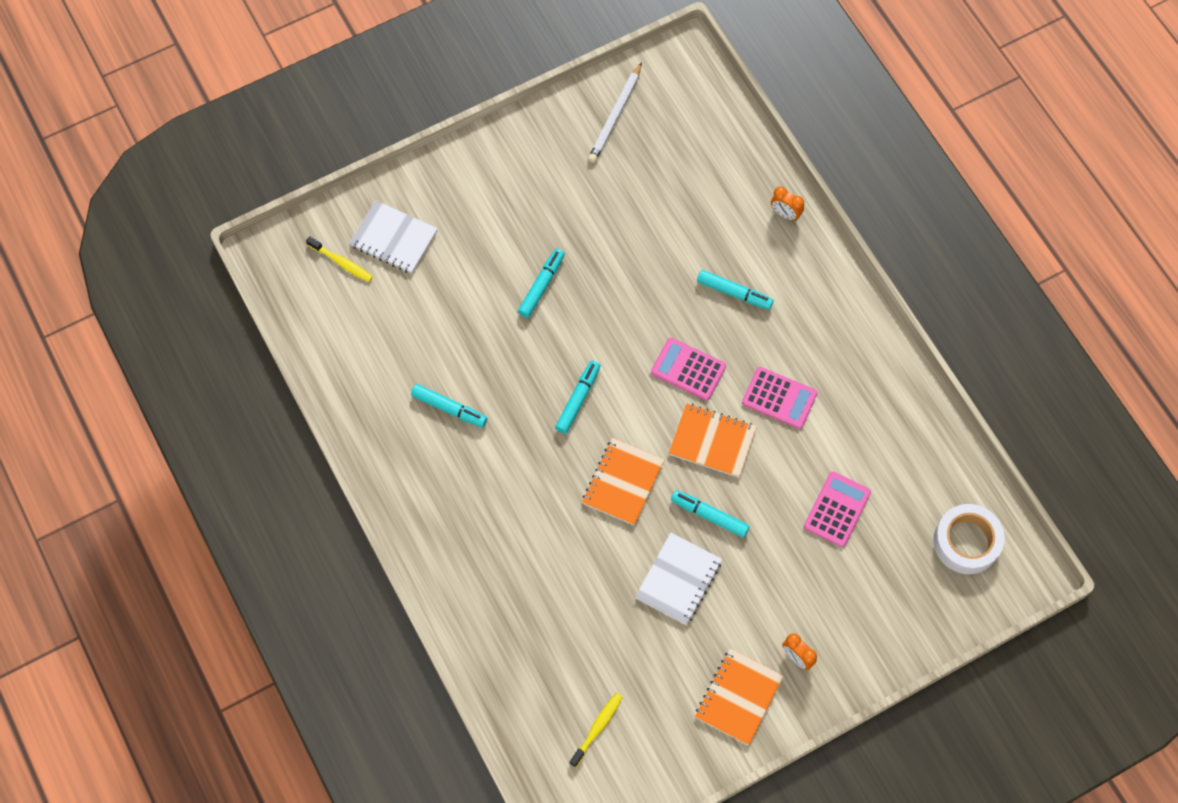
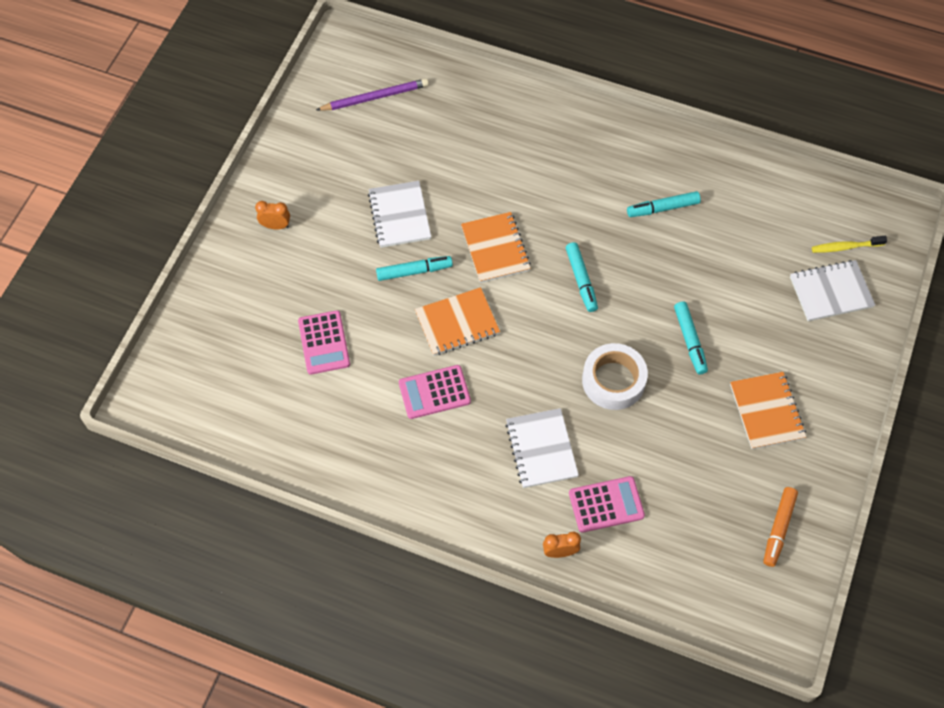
camera: 140 degrees right, 5 degrees down
(597, 728) = (375, 97): yellow toothbrush -> purple pencil
(615, 115) = (778, 529): white pencil -> orange marker
(688, 369) = (522, 362): pink calculator -> pink calculator (606, 504)
(734, 293) = (541, 449): turquoise marker -> white notebook
(738, 697) = (297, 175): orange notebook -> orange notebook (767, 411)
(966, 542) = (206, 390): white tape -> white tape (613, 381)

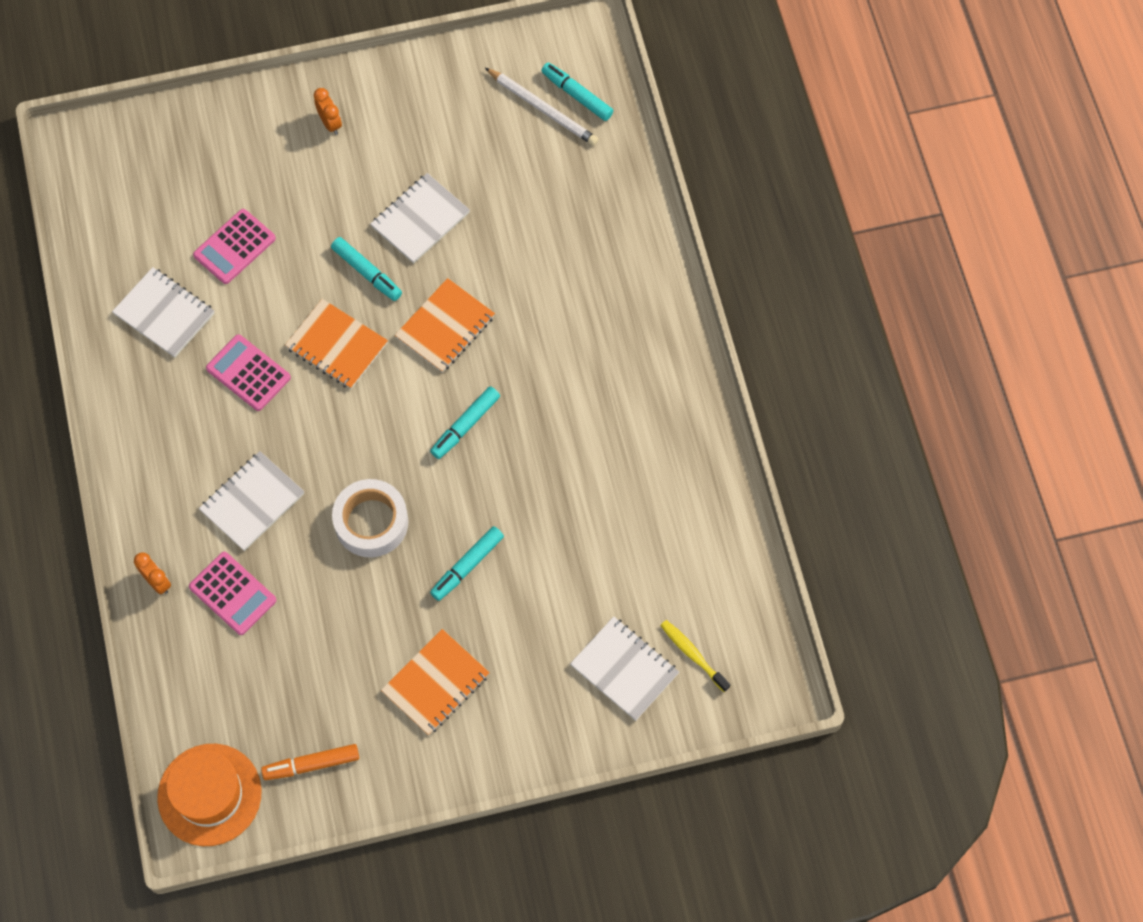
camera: 55 degrees right, 5 degrees up
(340, 420) = (164, 314): none -> white notebook
(375, 97) = (543, 108): purple pencil -> white pencil
(663, 208) = (609, 451): turquoise marker -> turquoise marker (577, 95)
(759, 613) = (209, 794): none -> orange hat

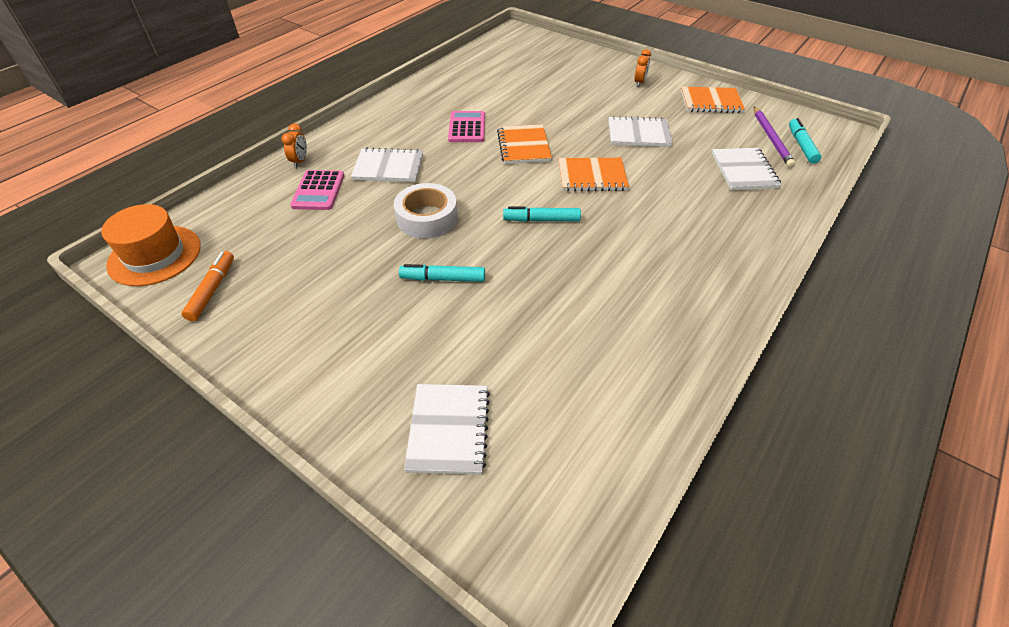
camera: 50 degrees right, 20 degrees down
(164, 314) = (466, 89): white notebook -> white notebook (744, 171)
(234, 247) = (531, 90): pink calculator -> none
(311, 764) = (212, 290): orange marker -> orange marker turned 60 degrees clockwise
(367, 272) = (581, 133): turquoise marker -> none
(436, 683) = (332, 317): orange notebook -> orange notebook (711, 102)
(543, 108) = (771, 139): white pencil -> purple pencil
(692, 654) = (511, 473): yellow toothbrush -> none

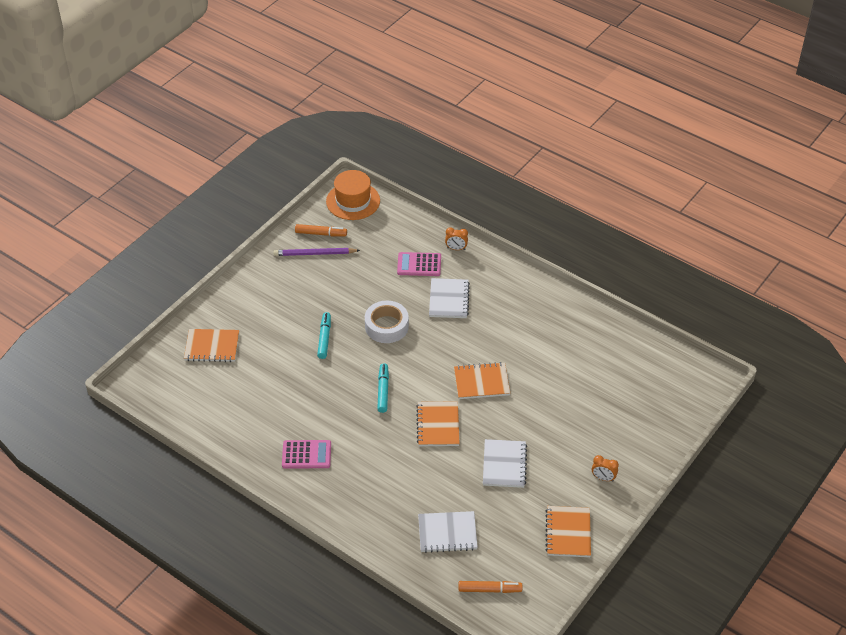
camera: 90 degrees right, 0 degrees up
(449, 429) = (212, 347): white notebook -> orange notebook
(467, 127) = (509, 344): pink calculator -> pink calculator (306, 455)
(771, 139) = (501, 568): purple pencil -> purple pencil (315, 254)
(801, 145) = (489, 590): turquoise marker -> orange marker

